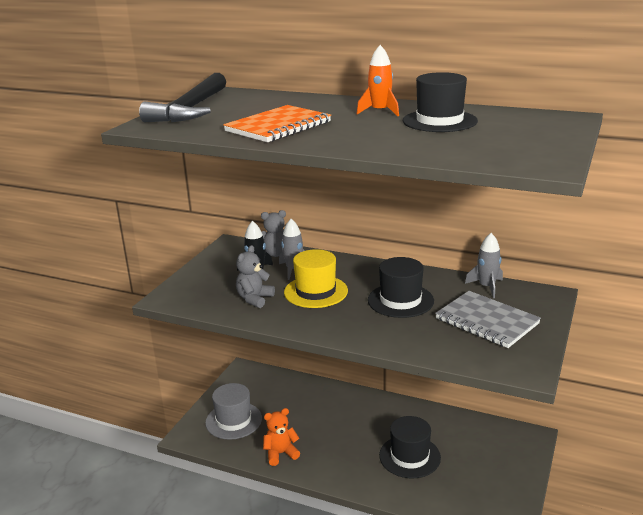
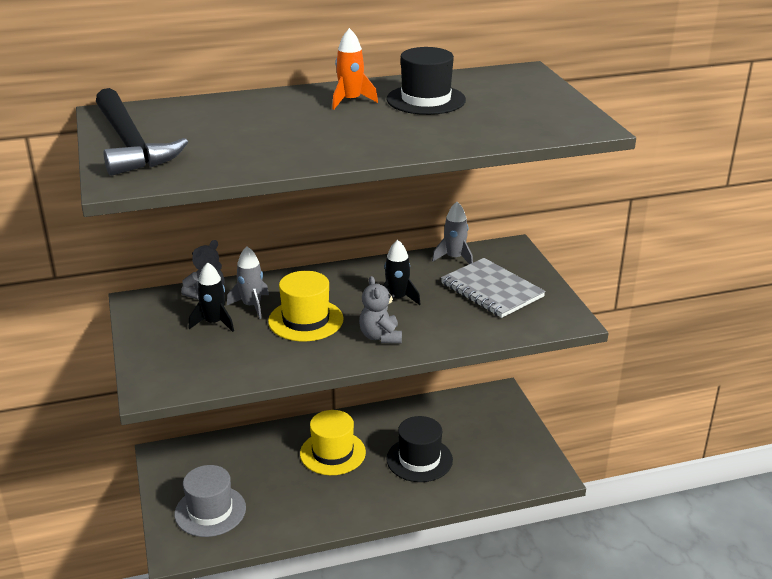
camera: 40 degrees left, 5 degrees up
(254, 299) = (252, 351): grey teddy bear -> grey teddy bear (380, 337)
(278, 127) = (282, 143): orange notebook -> none
(280, 453) = (297, 518): orange teddy bear -> none
(351, 420) = (332, 453): none -> yellow hat
(400, 300) = (397, 298): black hat -> black rocket
(487, 321) = (492, 290): grey notebook -> grey notebook turned 45 degrees clockwise

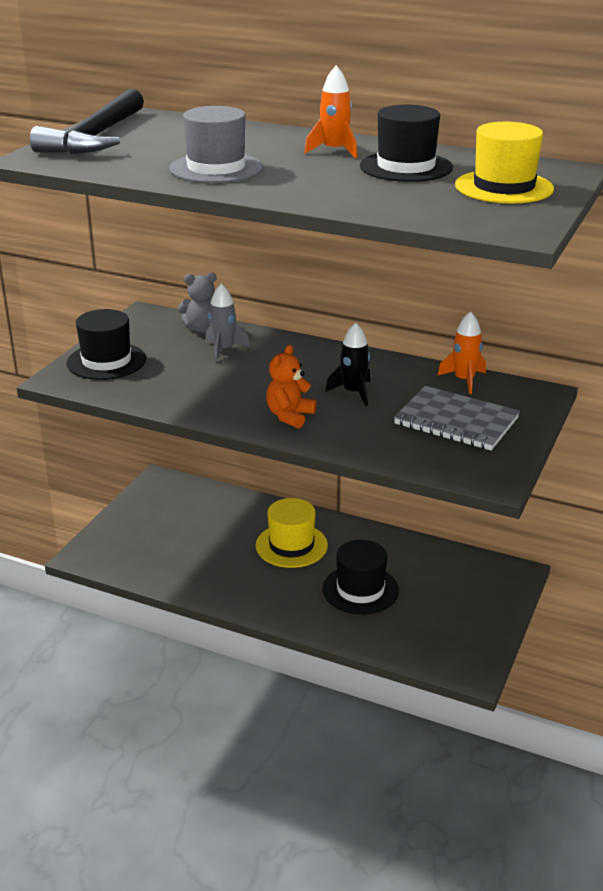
camera: 40 degrees right, 0 degrees up
(167, 357) = (106, 361): none -> black hat
(210, 511) = (143, 540): grey hat -> grey hat (216, 168)
(214, 322) = (176, 351): black rocket -> none
(306, 320) = (248, 378): yellow hat -> yellow hat (504, 187)
(380, 337) = (289, 416): grey teddy bear -> orange teddy bear
(454, 258) = (464, 380): grey rocket -> orange rocket
(492, 290) = (456, 421): grey notebook -> grey notebook turned 60 degrees counterclockwise

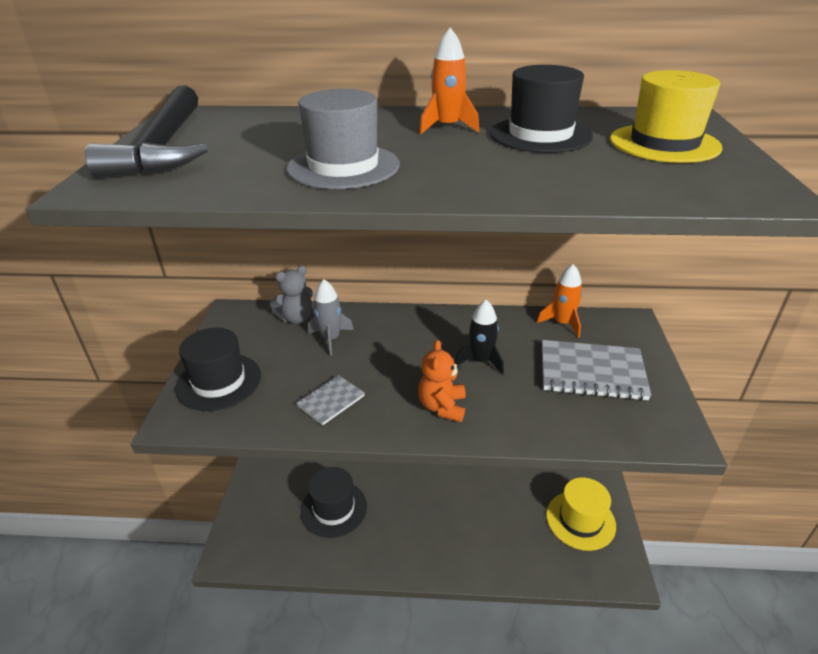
camera: 20 degrees left, 5 degrees up
(194, 393) = (331, 401): none -> grey notebook
(291, 545) = (410, 484): yellow hat -> yellow hat (580, 520)
(360, 589) = (489, 514): black hat -> black hat (334, 508)

